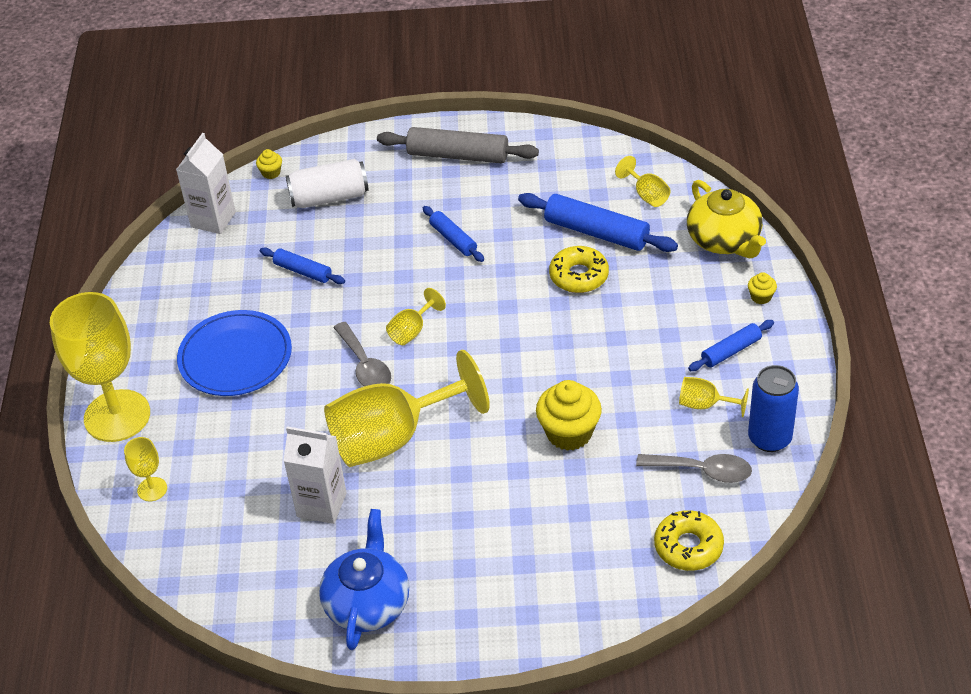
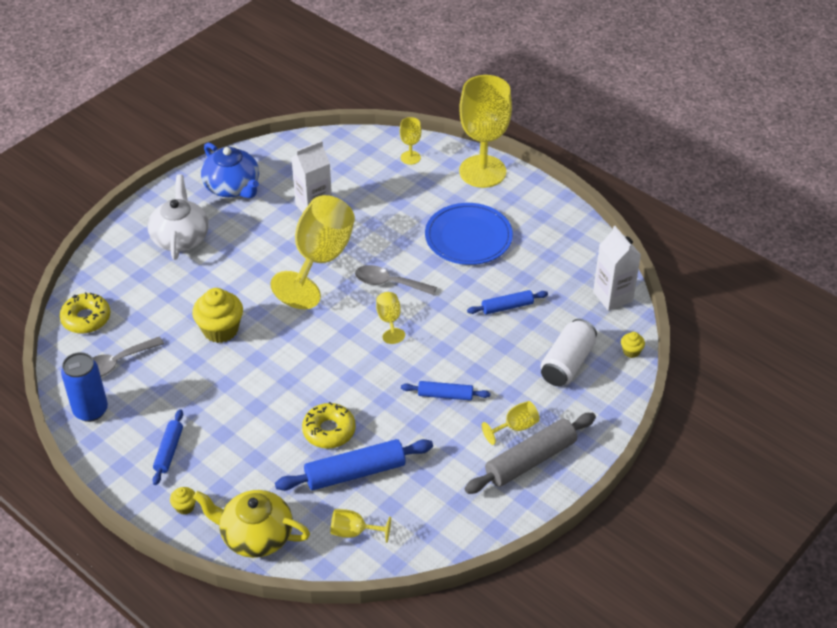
camera: 130 degrees right, 0 degrees up
(494, 576) = (180, 237): none -> white teapot
(705, 405) = (152, 403): yellow goblet -> yellow goblet (515, 427)

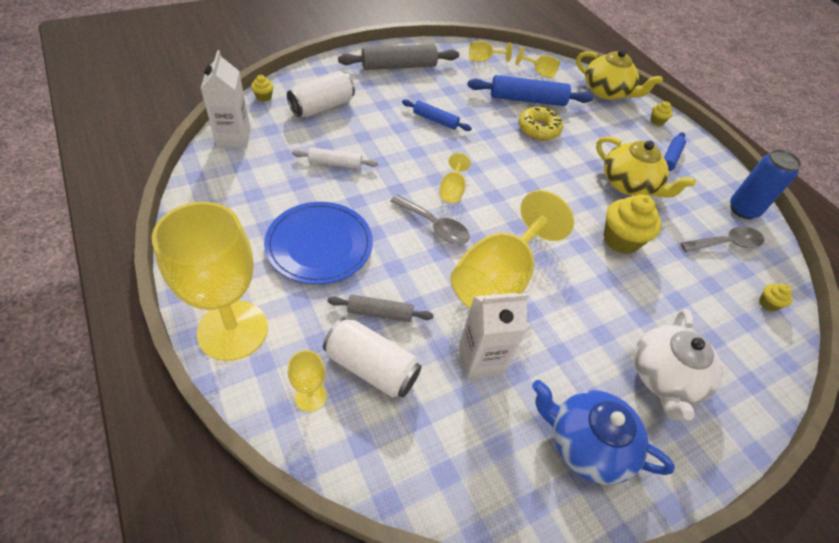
camera: 165 degrees left, 5 degrees up
(86, 318) = (768, 303): yellow donut -> yellow cupcake
(216, 395) = (629, 184): none -> yellow teapot
(233, 187) = (586, 444): blue teapot -> blue teapot turned 45 degrees counterclockwise
(383, 181) = (371, 367): none -> white can
(396, 210) = (380, 313): none -> grey rolling pin
(507, 307) = (335, 163): blue rolling pin -> white rolling pin
(515, 427) = (395, 85): yellow goblet -> yellow goblet (483, 60)

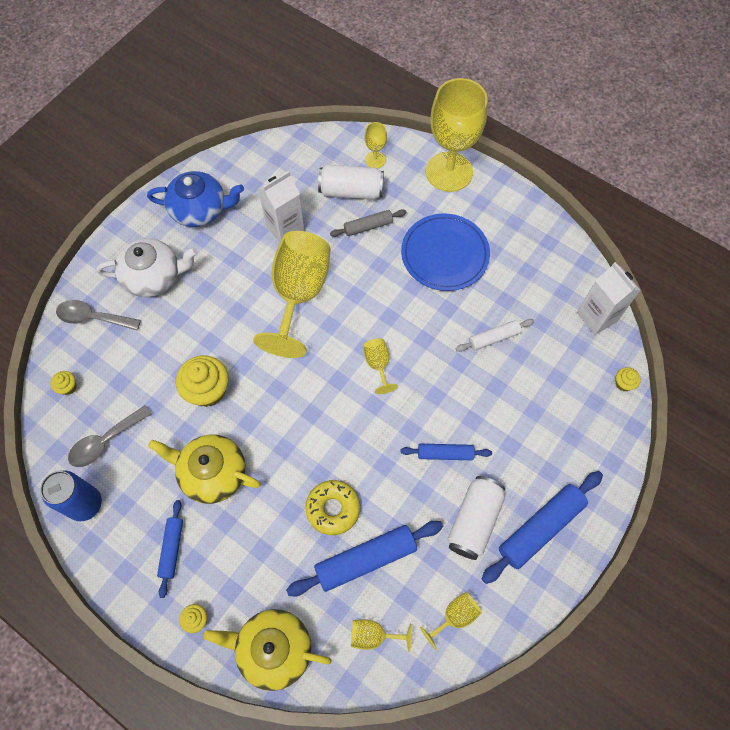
camera: 160 degrees right, 15 degrees up
(322, 107) = (562, 404): white can -> white can (474, 521)
(399, 66) = (540, 528): grey rolling pin -> blue rolling pin
(434, 226) = (371, 318): grey spoon -> grey spoon (93, 318)
(665, 377) = (154, 276): white teapot -> white teapot turned 90 degrees clockwise

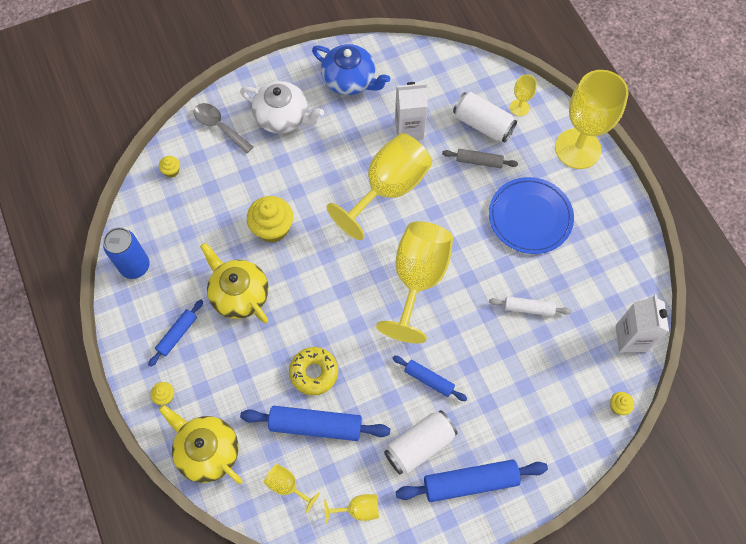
camera: 30 degrees right, 0 degrees up
(105, 441) = (175, 227): grey spoon -> none
(378, 364) = (418, 279): yellow goblet -> yellow goblet, size x2.31

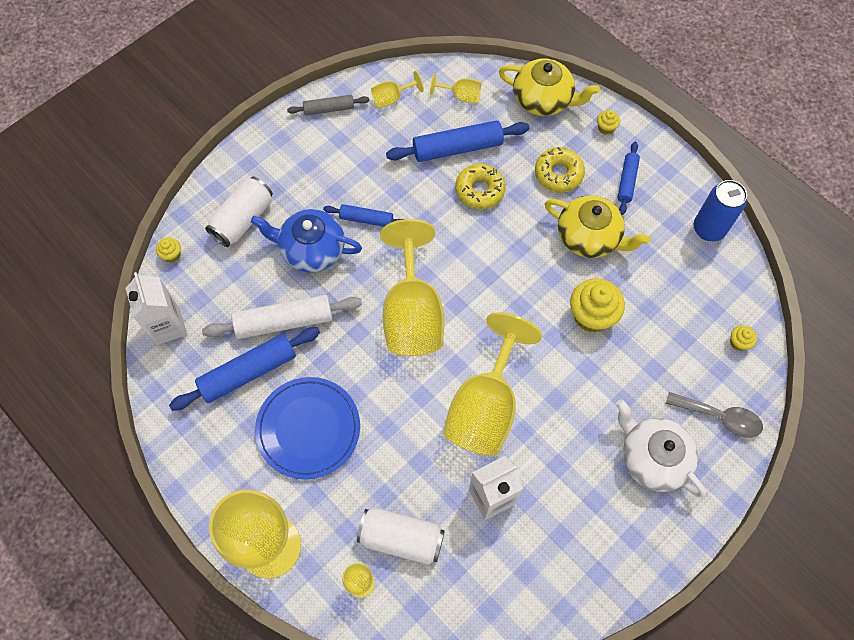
camera: 160 degrees right, 0 degrees up
(234, 364) = (558, 174): none -> yellow donut
(283, 117) = (652, 458): white teapot -> white teapot turned 45 degrees clockwise
(350, 80) = (596, 544): blue teapot -> blue teapot (311, 249)
(419, 445) = (356, 162): white can -> white can (243, 219)
(470, 482) = (300, 147): blue rolling pin -> blue rolling pin (248, 372)
(479, 161) = (390, 482): grey rolling pin -> grey rolling pin (329, 109)
(528, 308) = (284, 321): white rolling pin -> white rolling pin, size x1.73

